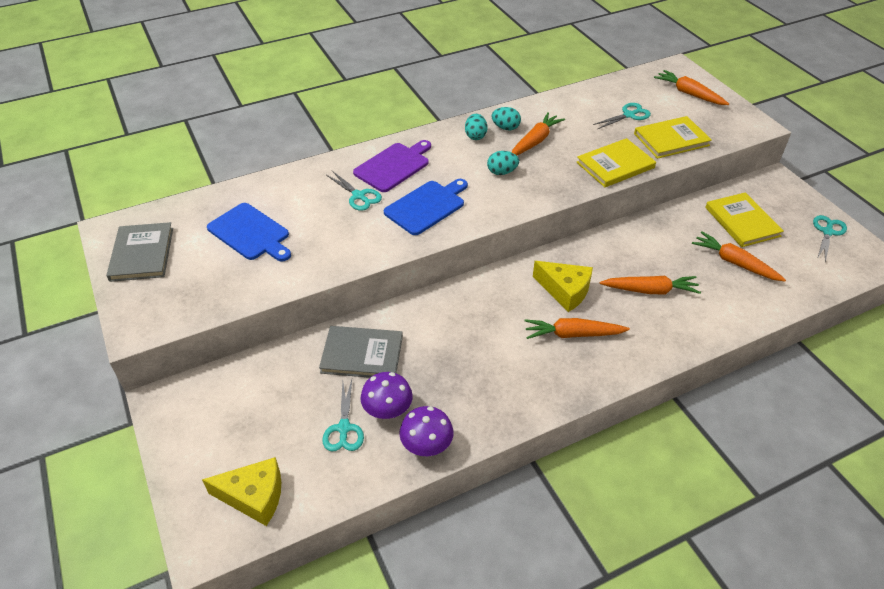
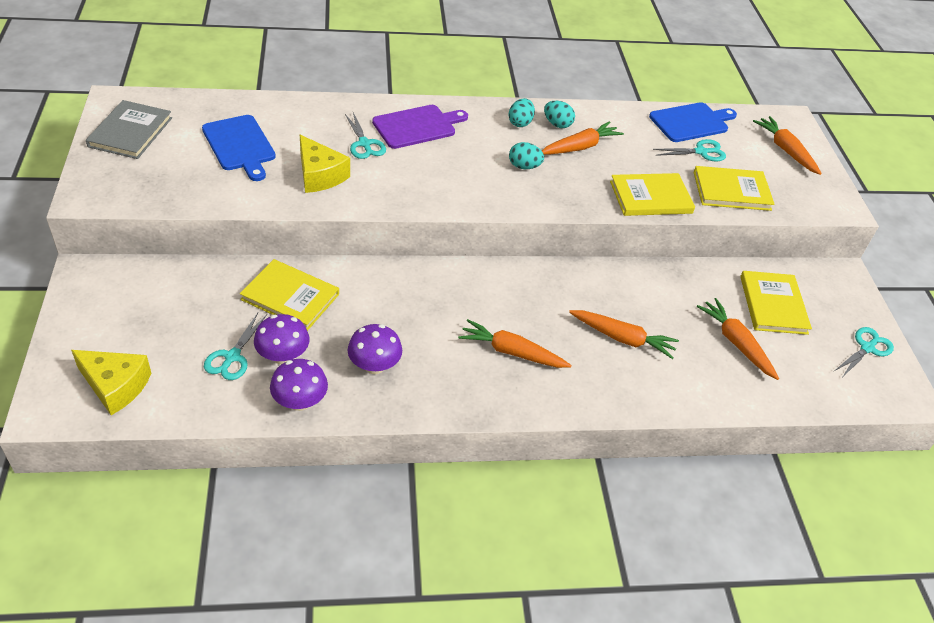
camera: 15 degrees right, 0 degrees up
(362, 354) = (290, 297): grey book -> yellow book
(427, 206) = (425, 175): blue cutting board -> blue cutting board (691, 122)
(470, 389) = (374, 366): none -> purple mushroom
(565, 291) = (530, 308): yellow cheese -> yellow cheese (319, 175)

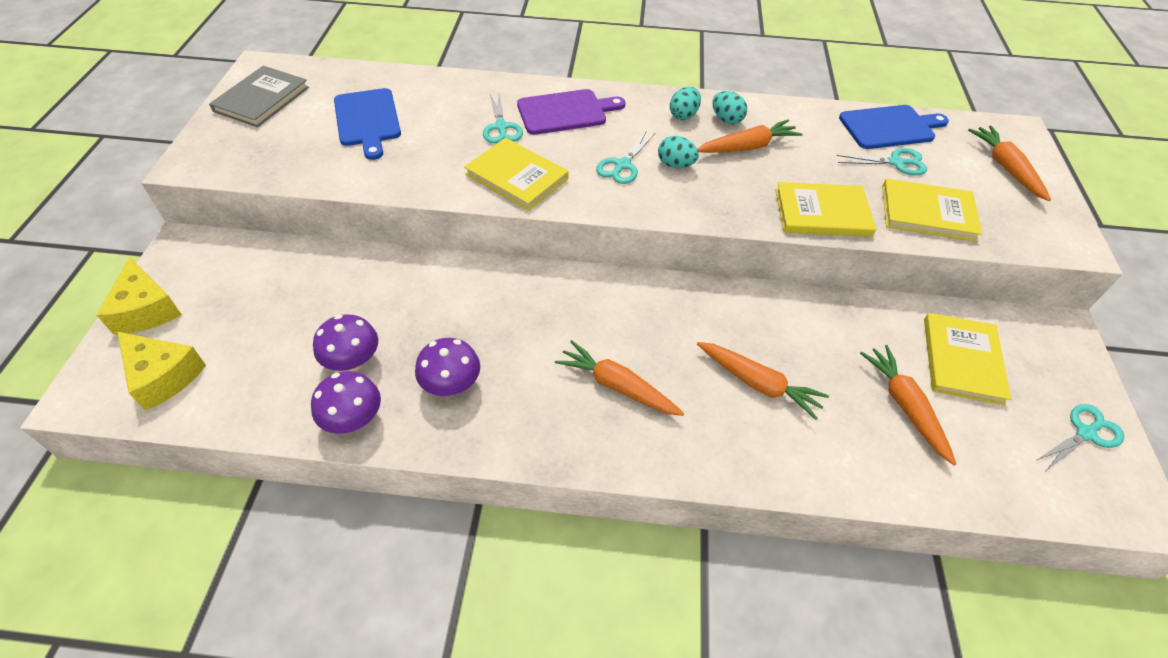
camera: 15 degrees right, 5 degrees up
(232, 357) = (298, 356): turquoise scissors -> turquoise scissors (623, 165)
(290, 297) = (384, 292): yellow book -> yellow book (517, 176)
(319, 175) = (441, 158): yellow cheese -> yellow cheese (146, 309)

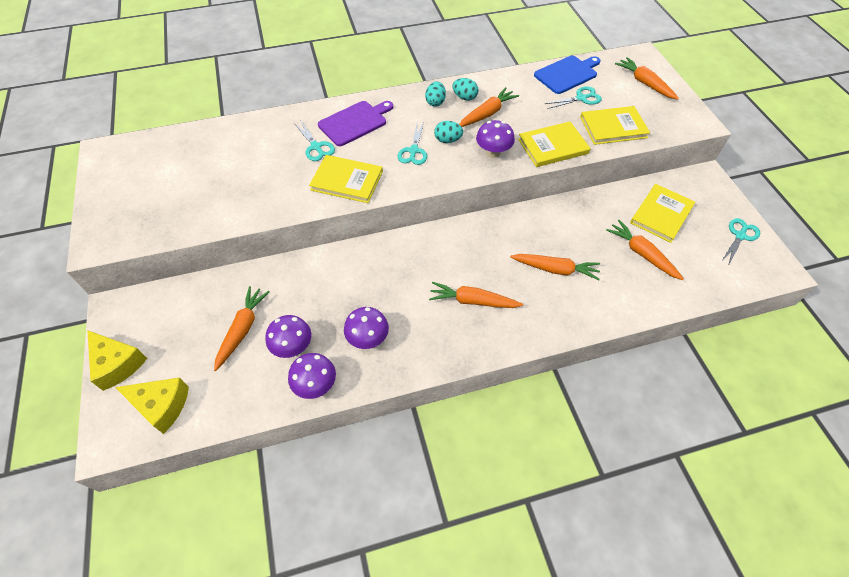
camera: 20 degrees left, 5 degrees up
(261, 99) = (121, 177): grey book -> none
(306, 319) = (242, 329): none -> orange carrot
(367, 120) = (215, 170): blue cutting board -> none
(731, 196) = (493, 152): none -> purple mushroom
(962, 360) = (661, 214): yellow book -> yellow book turned 45 degrees clockwise

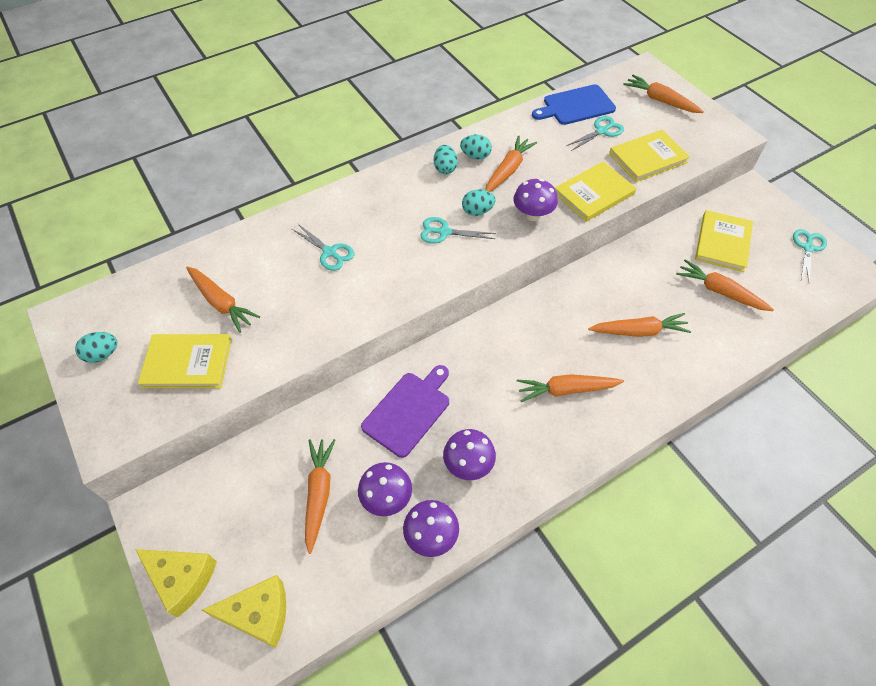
camera: 15 degrees left, 0 degrees up
(118, 184) = (103, 354): none -> turquoise egg
(219, 166) = (221, 303): none -> orange carrot
(347, 181) = (383, 285): yellow book -> yellow book (187, 363)
(355, 122) = (363, 212): purple cutting board -> purple cutting board (408, 411)
(413, 151) = (444, 232): turquoise scissors -> turquoise scissors turned 105 degrees clockwise
(567, 74) = (576, 106): blue cutting board -> blue cutting board turned 150 degrees counterclockwise

